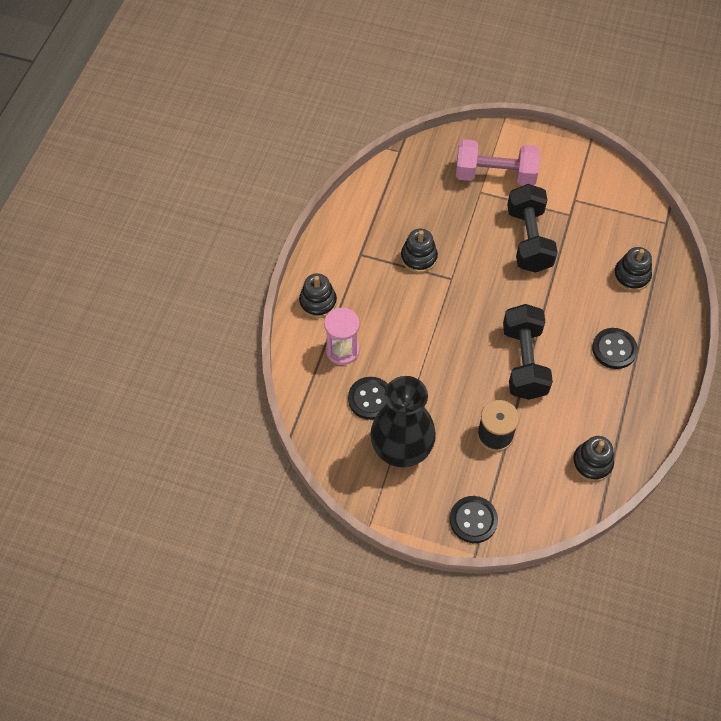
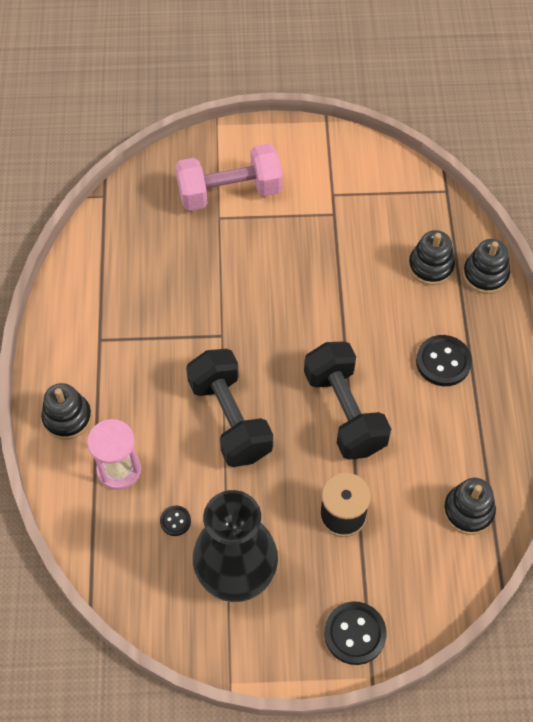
camera: 20 degrees left, 0 degrees up
(370, 399) = (175, 521): black button -> black button, size x0.52
(418, 258) = (173, 322): black stacking toy -> black stacking toy (485, 275)
(528, 240) = (296, 259): black dumbbell -> black dumbbell (230, 419)

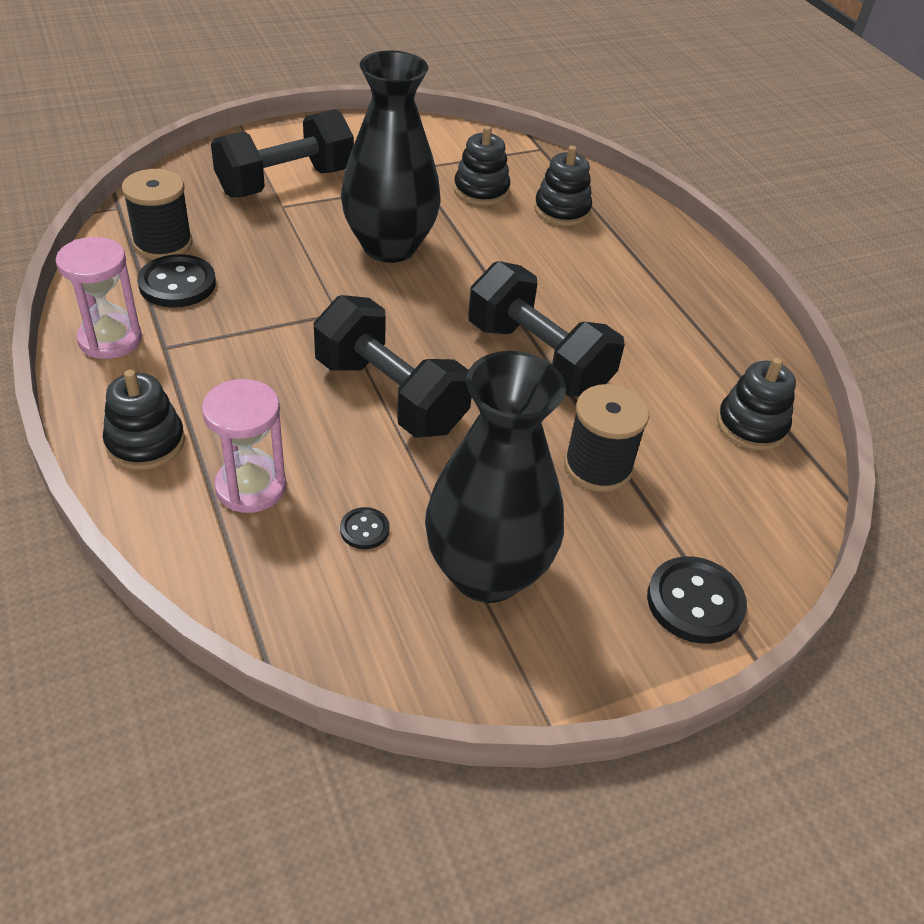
camera: 25 degrees left, 15 degrees down
(68, 324) = (110, 339): none -> pink hourglass
(124, 240) = (163, 243): none -> black spool
(229, 192) = (286, 182): pink dumbbell -> black dumbbell
(281, 278) = (389, 247): none -> black vase
(443, 362) = (628, 289): black button -> black button (177, 284)
(485, 275) = (627, 208): black stacking toy -> black stacking toy (481, 190)

